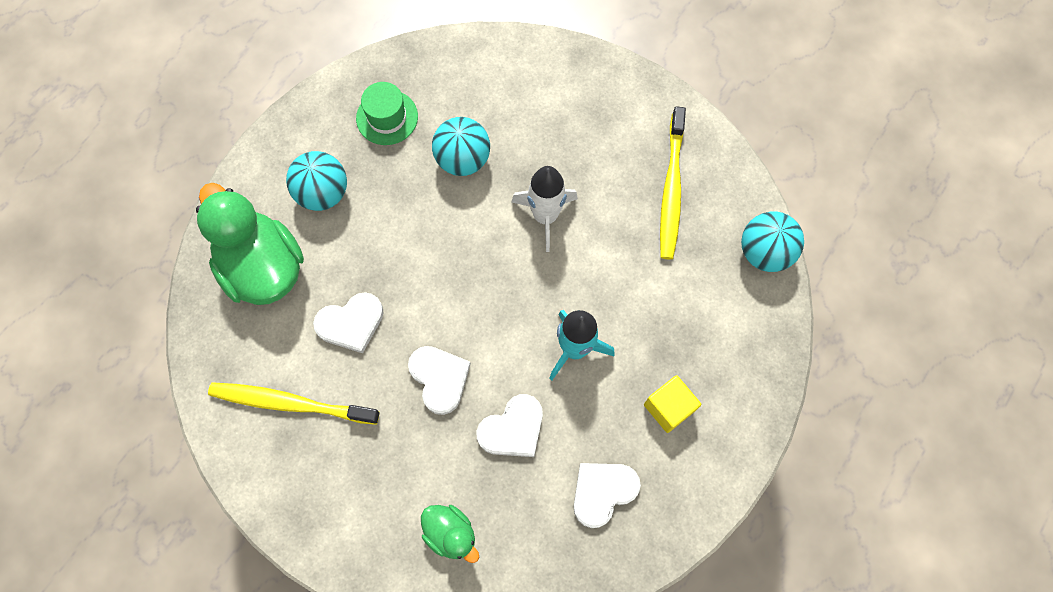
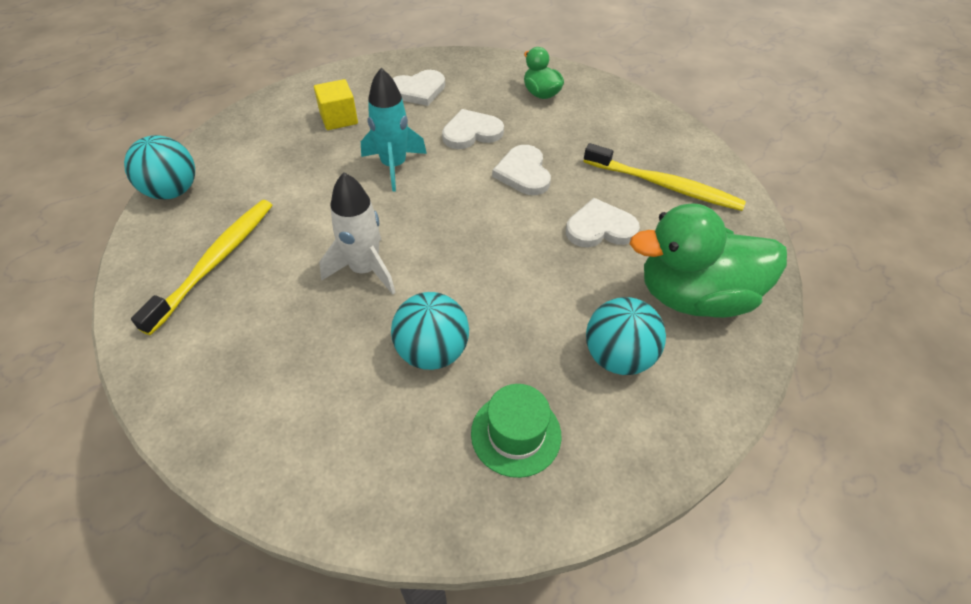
camera: 165 degrees left, 20 degrees down
(263, 267) = (694, 296): green duck -> green duck turned 105 degrees clockwise

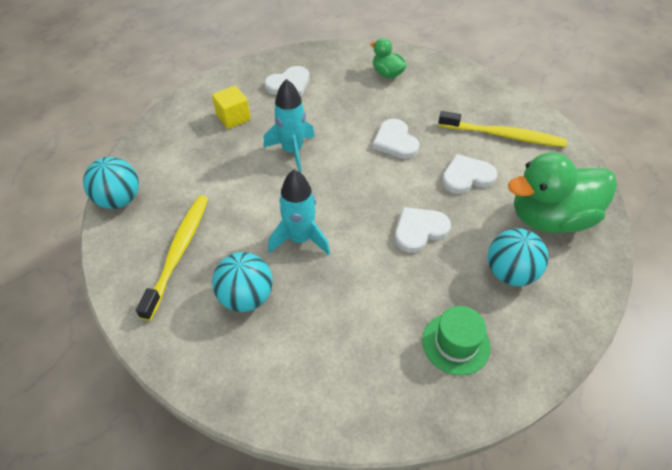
camera: 10 degrees left, 0 degrees up
(365, 270) = (300, 239): white rocket -> turquoise rocket
(432, 352) = (374, 294): turquoise ball -> turquoise ball (246, 297)
(471, 132) = (344, 114): white heart -> white heart (419, 230)

